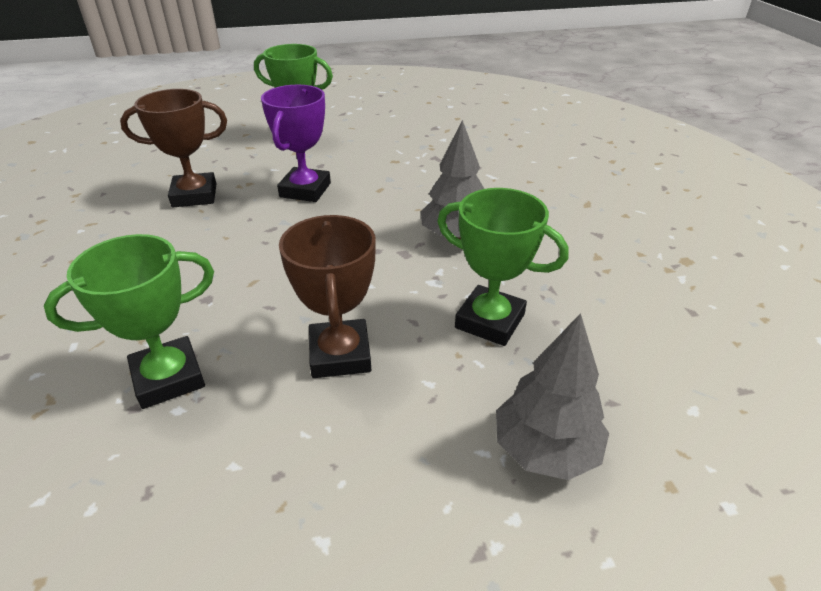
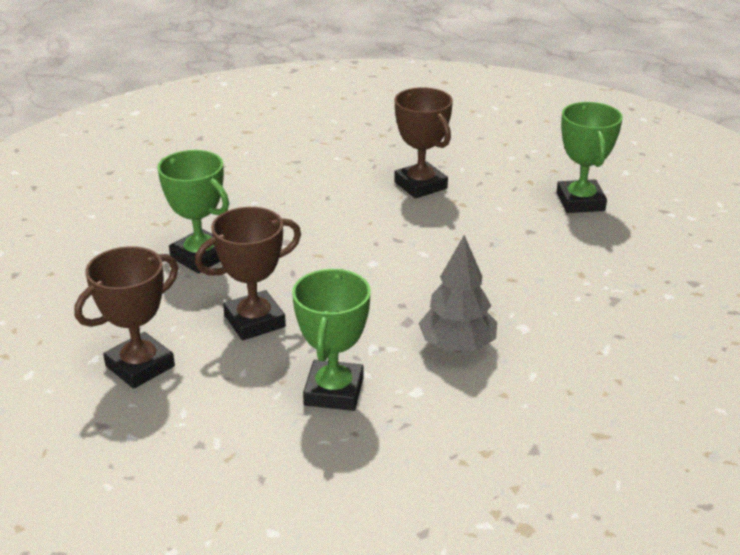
camera: 70 degrees right, 5 degrees down
(305, 190) = (474, 237): purple trophy -> none
(370, 484) = (140, 366): none -> brown trophy
(545, 450) = (195, 444): grey tree -> none

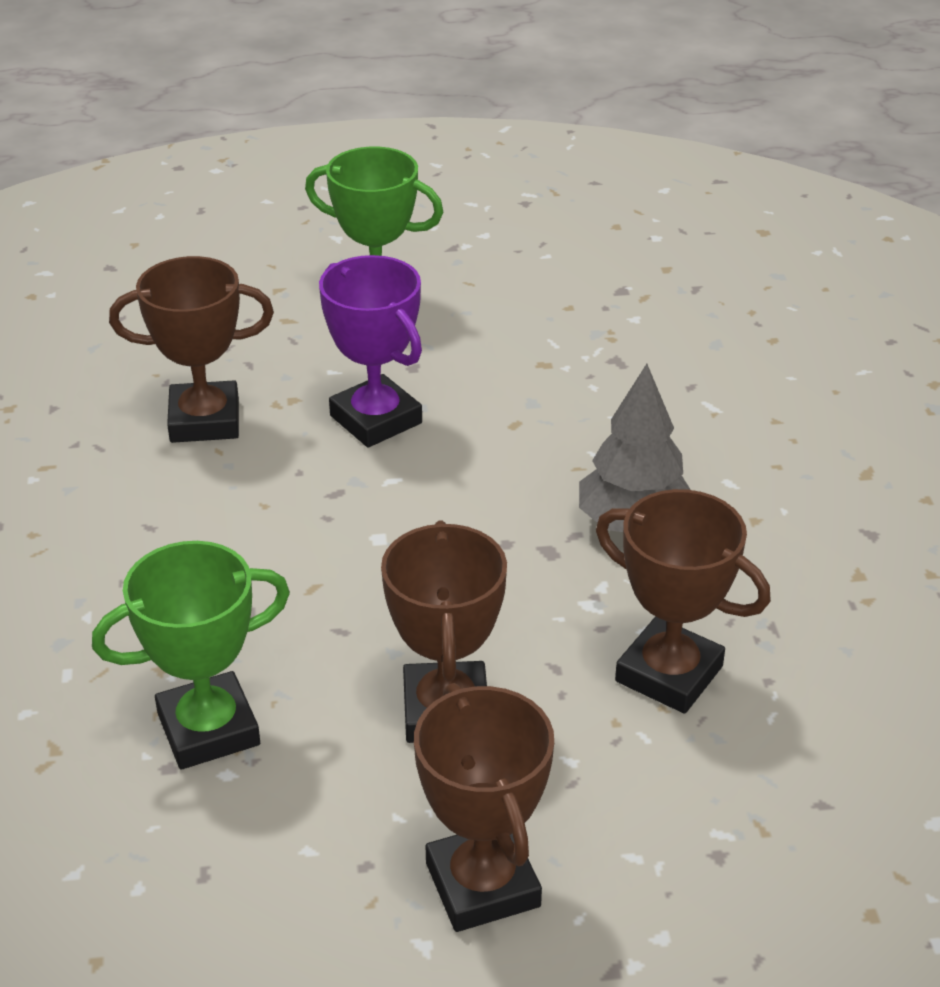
camera: 65 degrees left, 5 degrees up
(333, 391) = (669, 674): green trophy -> brown trophy
(470, 233) = (376, 419): none -> purple trophy

